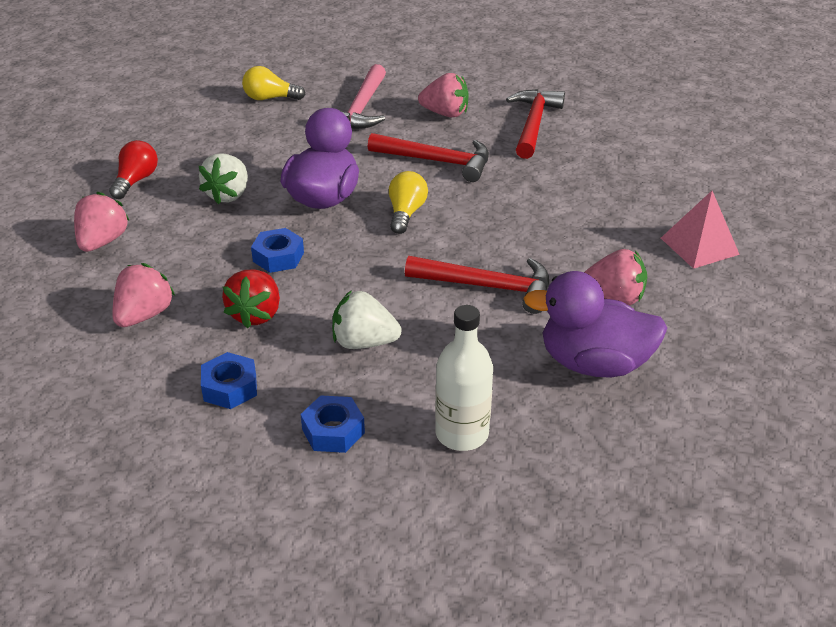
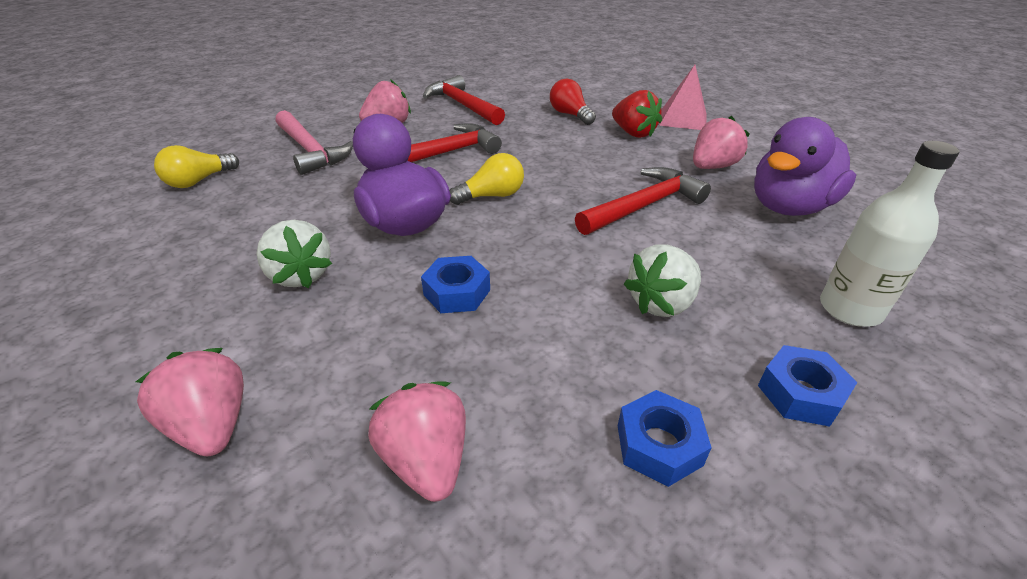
camera: 50 degrees left, 0 degrees up
(136, 181) = (148, 330): red light bulb -> red light bulb (570, 114)
(256, 314) = (537, 355): red strawberry -> red strawberry (633, 133)
(406, 213) = (492, 196): yellow light bulb -> yellow light bulb turned 105 degrees clockwise

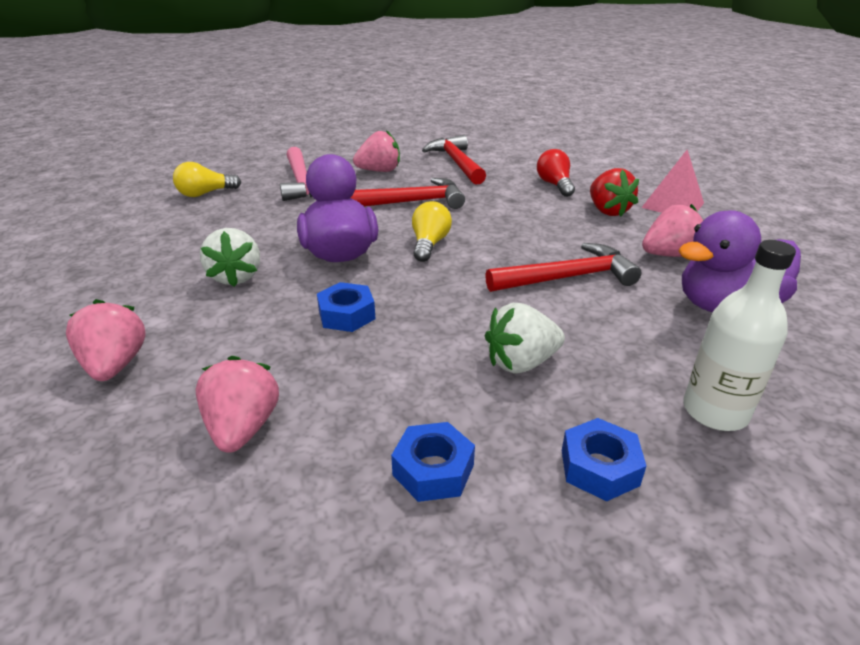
camera: 20 degrees right, 5 degrees down
(492, 196) = (429, 244): yellow light bulb -> yellow light bulb turned 75 degrees counterclockwise

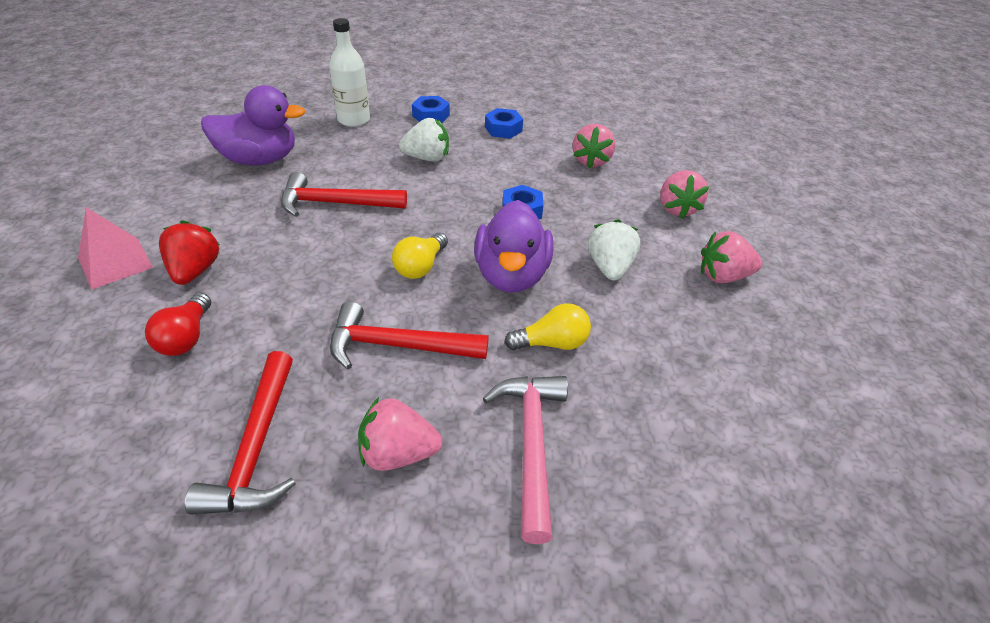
camera: 165 degrees left, 10 degrees up
(205, 194) = (680, 448): yellow light bulb -> yellow light bulb (552, 343)
(669, 255) = (227, 205): pink strawberry -> pink strawberry (723, 276)

